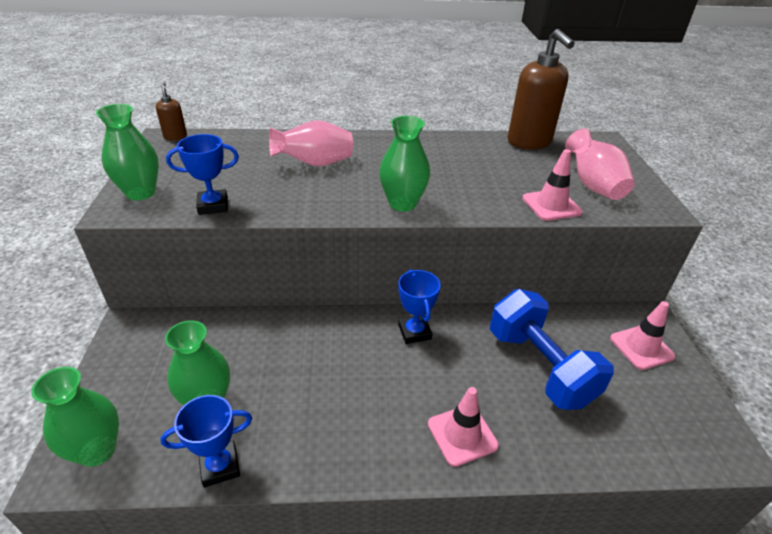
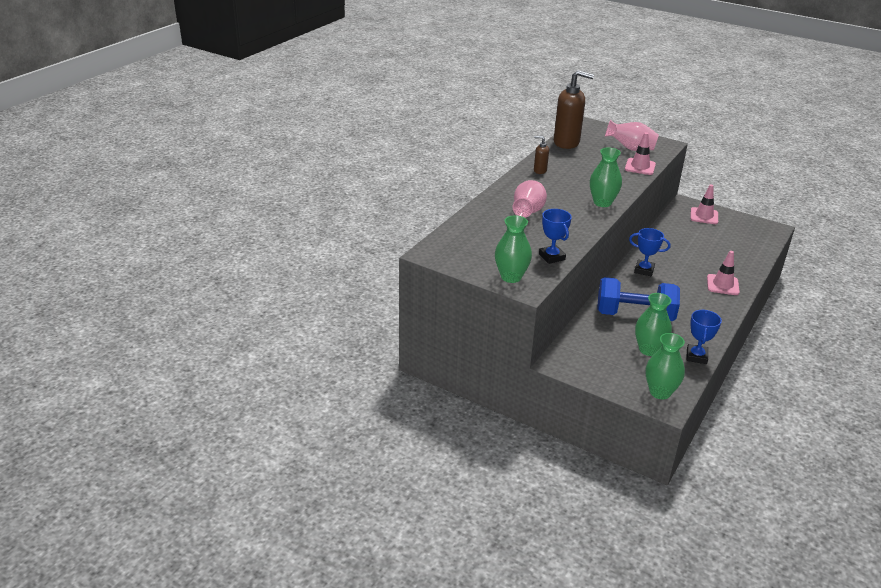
camera: 55 degrees left, 5 degrees down
(175, 136) = (432, 248): brown soap dispenser -> brown soap dispenser (540, 171)
(213, 206) = (552, 257): blue trophy -> blue trophy turned 45 degrees counterclockwise
(539, 367) = (696, 247): blue dumbbell -> blue dumbbell (634, 315)

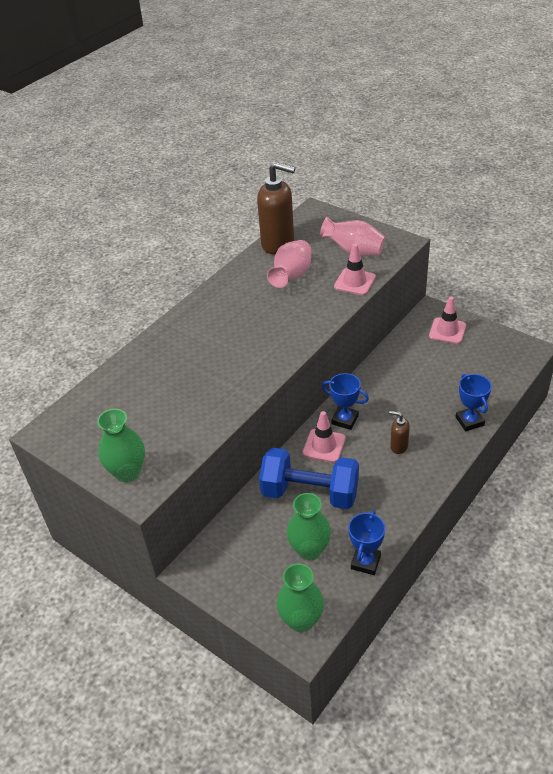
camera: 10 degrees right, 10 degrees up
(528, 212) = (188, 362): pink vase -> pink vase (291, 276)
(540, 171) = (228, 292): brown soap dispenser -> brown soap dispenser (398, 446)
(552, 257) = (190, 438): blue trophy -> blue trophy (469, 421)
(602, 202) = (286, 344): green vase -> none
(722, 285) = (435, 444): pink traffic cone -> pink traffic cone (324, 446)

